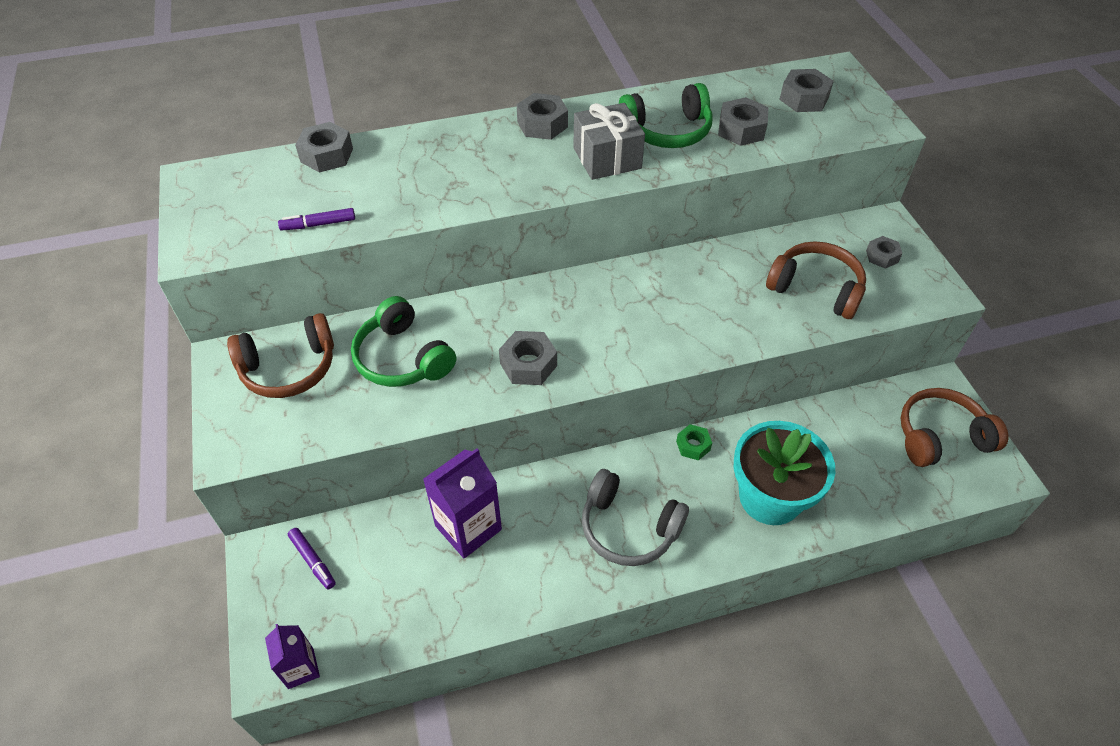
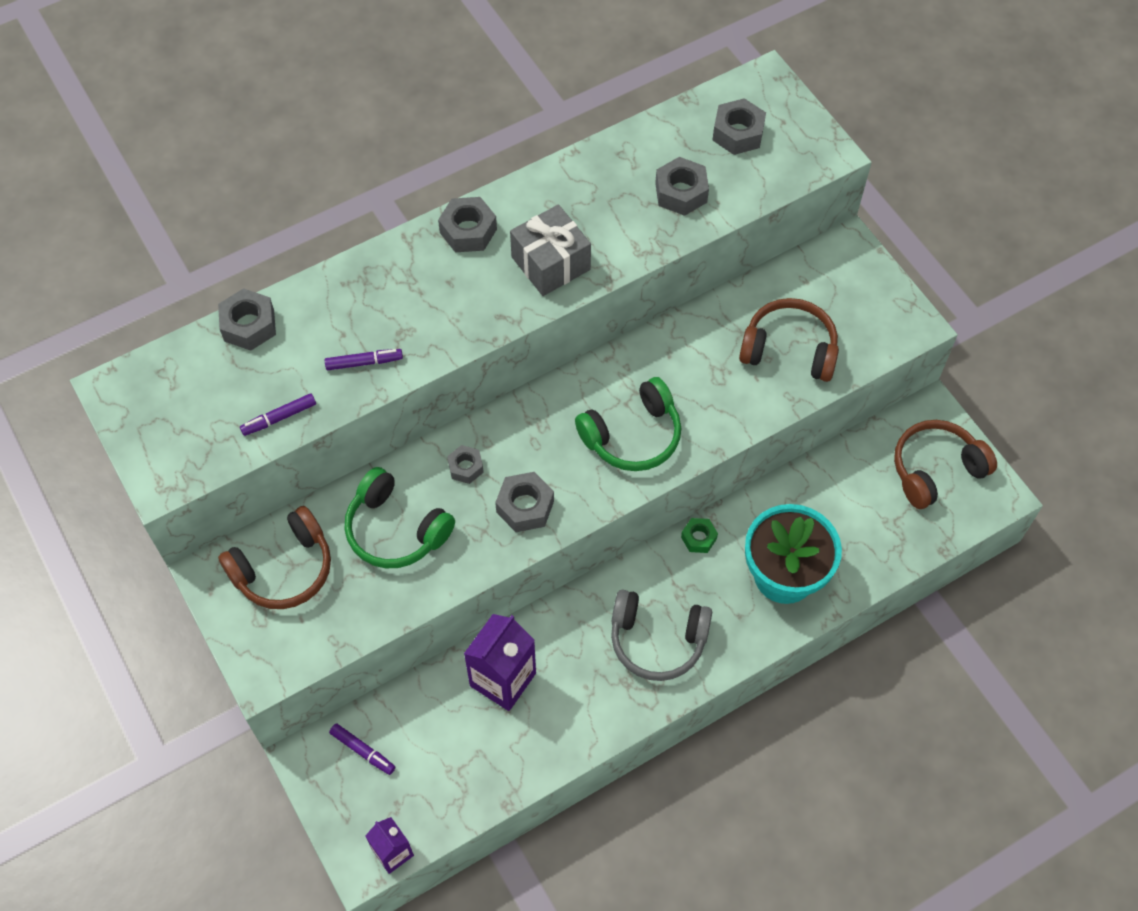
camera: 15 degrees left, 10 degrees up
(412, 198) = (363, 362): none -> purple marker
(667, 131) = (604, 211): green headphones -> green headphones (632, 435)
(882, 256) = (848, 293): grey nut -> grey nut (466, 467)

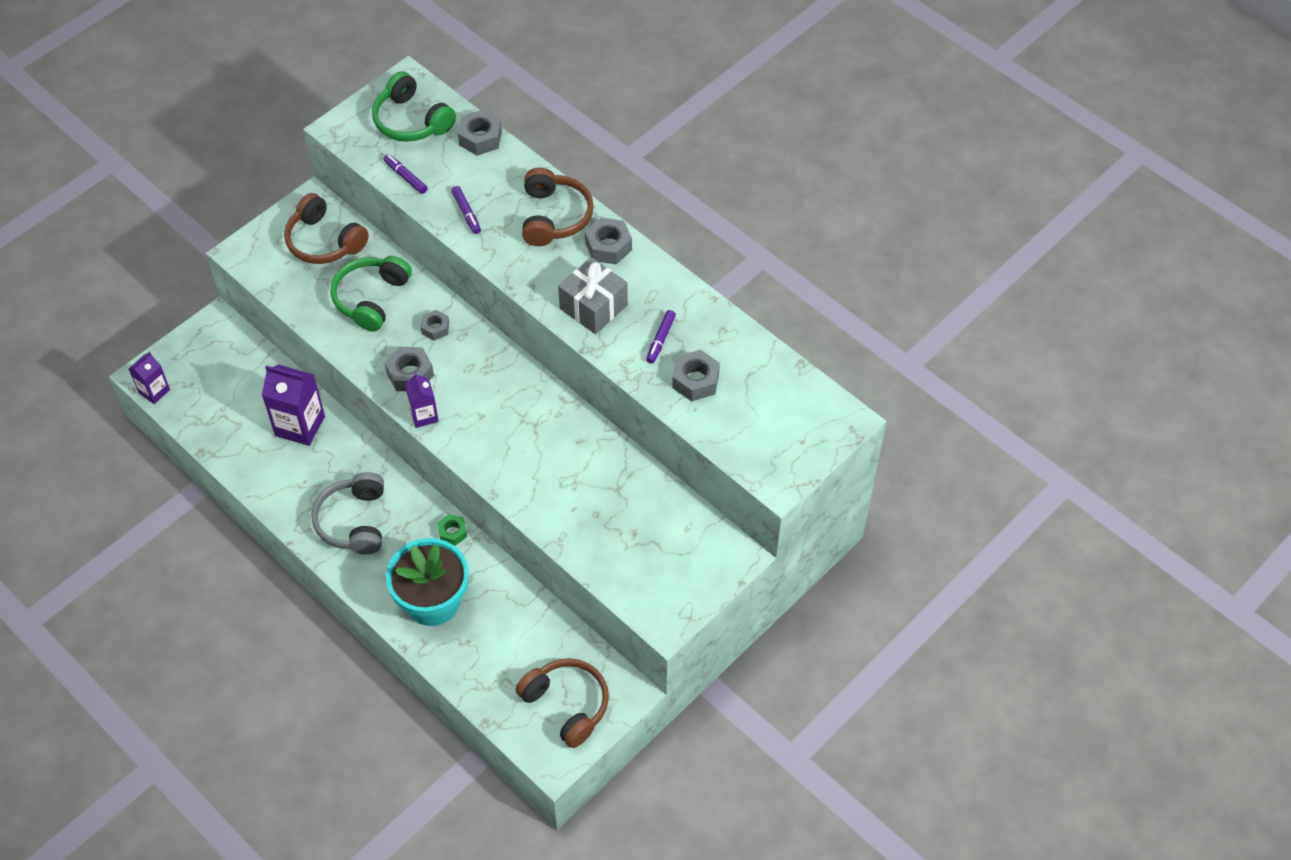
camera: 75 degrees right, 5 degrees down
(362, 750) = (227, 353): purple marker -> purple marker (661, 339)
(589, 502) = (424, 415): none -> purple carton
(632, 435) = (493, 431): green headphones -> green headphones (411, 120)
(738, 133) = (776, 410): grey nut -> none
(789, 349) = (610, 528): brown headphones -> brown headphones (554, 216)

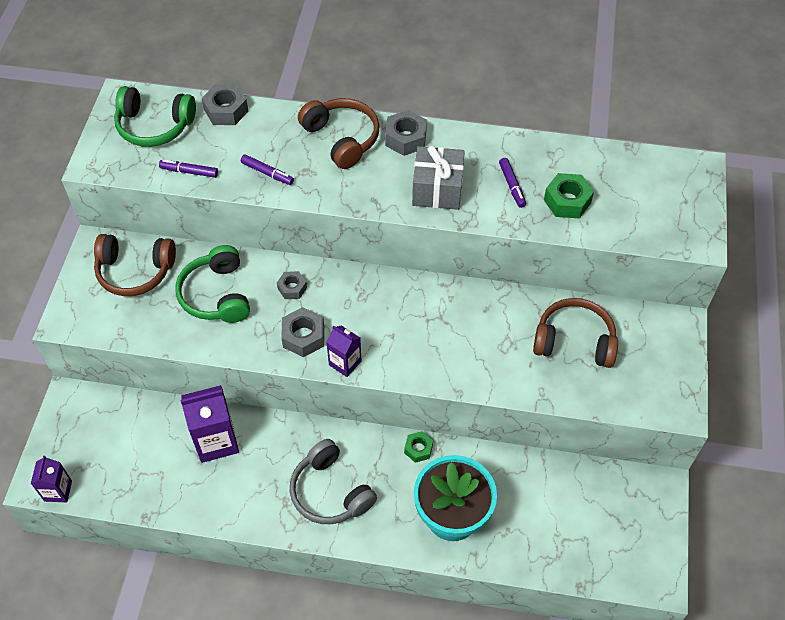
camera: 35 degrees left, 0 degrees up
(567, 705) = (627, 528): brown headphones -> brown headphones (574, 341)
(695, 381) = (567, 201): grey nut -> green nut

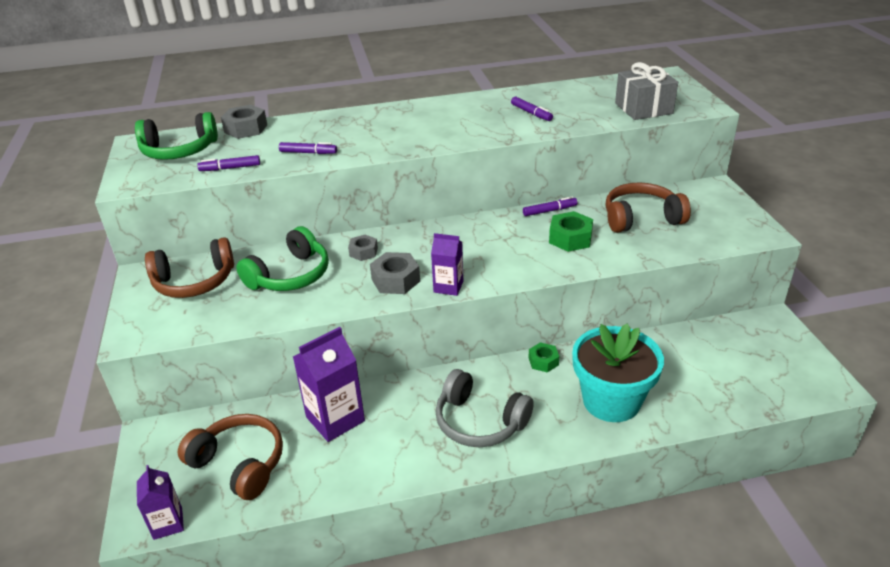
camera: 20 degrees left, 20 degrees down
(217, 295) = (290, 275): green headphones -> green headphones turned 105 degrees counterclockwise
(342, 139) = (364, 121): brown headphones -> brown headphones (239, 464)
(405, 138) = (421, 110): grey nut -> none
(437, 189) = (470, 128): grey gift -> grey gift (643, 108)
(491, 296) = (549, 211): none -> purple marker
(567, 201) = (583, 111): green nut -> green nut (570, 238)

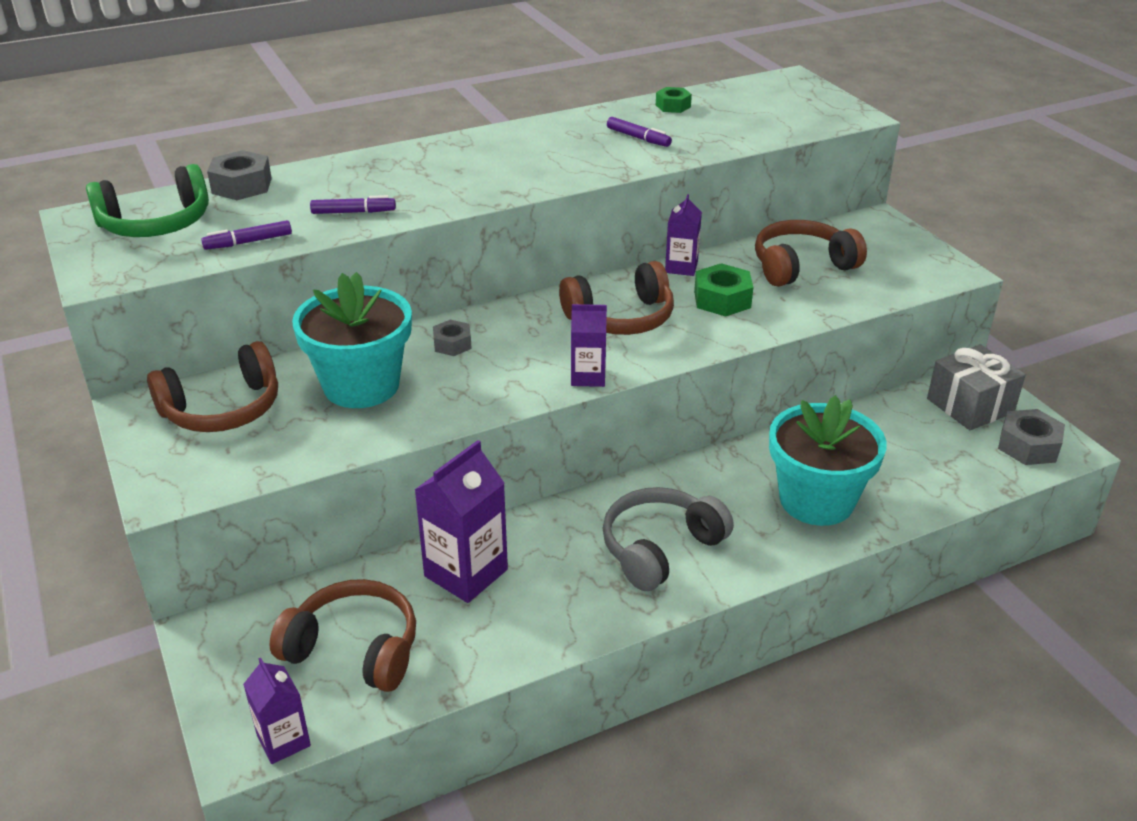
camera: 15 degrees left, 0 degrees up
(290, 275) = (361, 385): green headphones -> turquoise flower pot
(395, 280) = (513, 376): grey nut -> grey nut (1028, 446)
(479, 421) = (660, 548): grey headphones -> grey headphones turned 120 degrees clockwise
(489, 245) = (620, 317): none -> brown headphones
(543, 361) = (715, 464): green nut -> green nut (673, 106)
(549, 211) = (681, 267): purple marker -> purple carton
(643, 108) = (780, 122): grey gift -> grey gift (970, 405)

